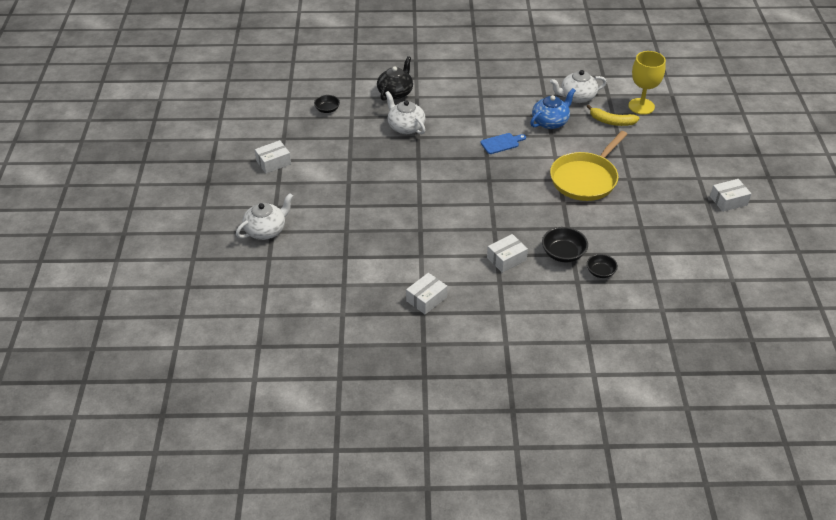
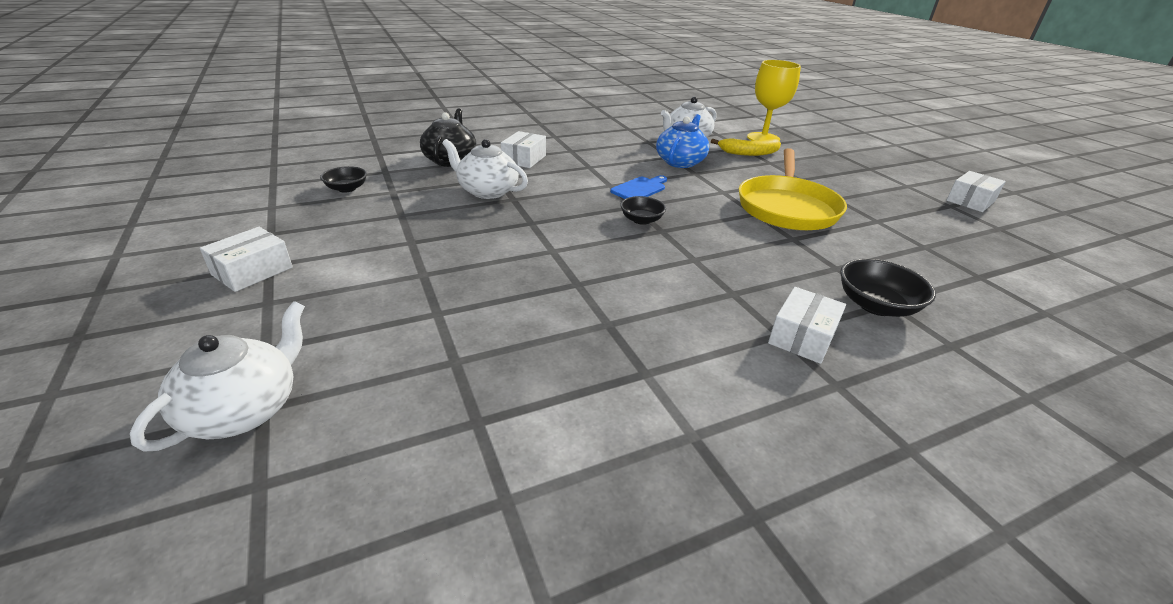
camera: 25 degrees left, 10 degrees down
(426, 299) = (733, 472): white box -> white box (524, 159)
(600, 272) = (962, 319): black bowl -> black bowl (641, 220)

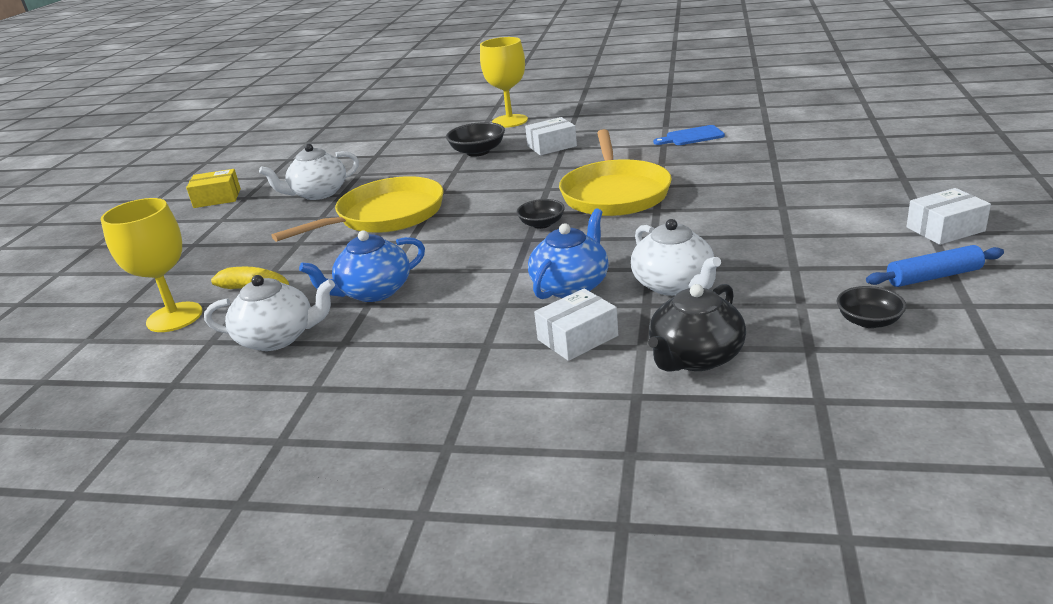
camera: 140 degrees left, 5 degrees down
(244, 409) = (903, 156): white teapot -> white teapot (318, 193)
(288, 223) = (933, 277): none -> blue rolling pin
(558, 181) = (571, 285): none -> blue teapot
(615, 264) = (614, 193): none -> yellow pan
(640, 189) = (490, 259): blue cutting board -> blue cutting board (692, 136)
(970, 201) = (217, 198): white box -> yellow box
(984, 399) = (510, 121): none -> yellow goblet

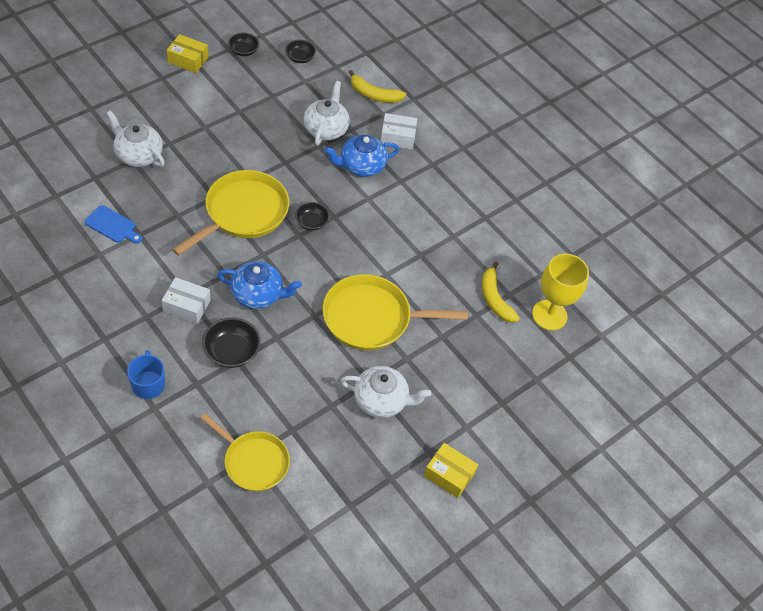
camera: 150 degrees left, 25 degrees up
(278, 338) = (510, 248): white teapot -> white teapot (138, 155)
(374, 292) = (443, 243): blue teapot -> blue teapot (258, 294)
(385, 138) = (253, 462): none -> yellow pan
(510, 121) = (148, 384): yellow goblet -> blue mug
(695, 357) = (374, 95): black teapot -> yellow banana
(933, 277) = (243, 51): blue rolling pin -> black bowl
(945, 229) = (188, 60): white box -> yellow box

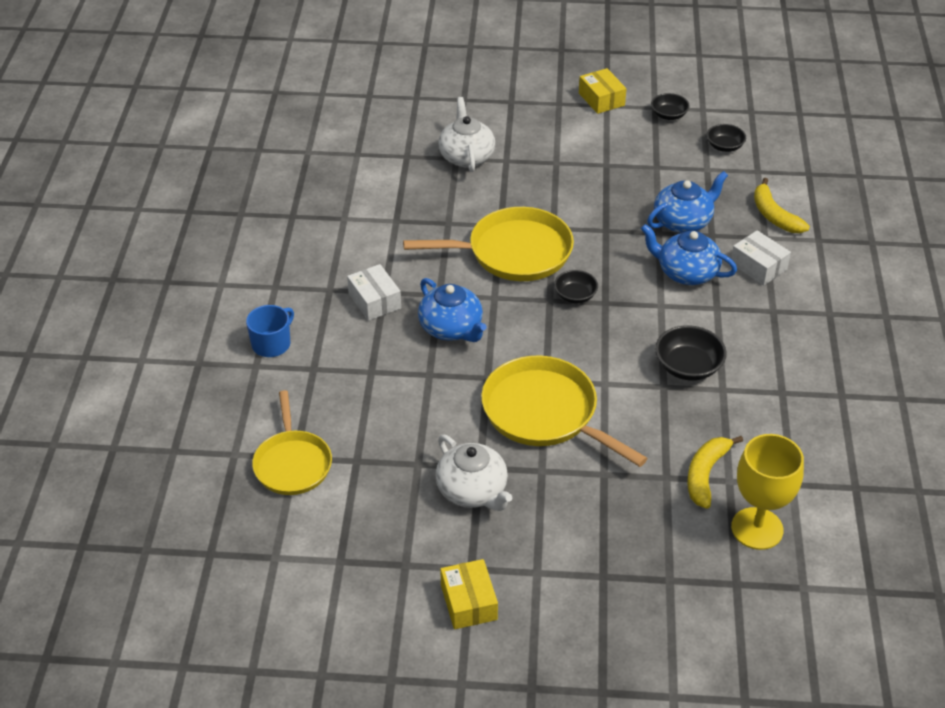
camera: 50 degrees right, 10 degrees down
(112, 225) = (380, 201): blue cutting board -> none
(231, 351) = (374, 361): black bowl -> black bowl (688, 367)
(326, 129) = (683, 221): white teapot -> blue teapot

